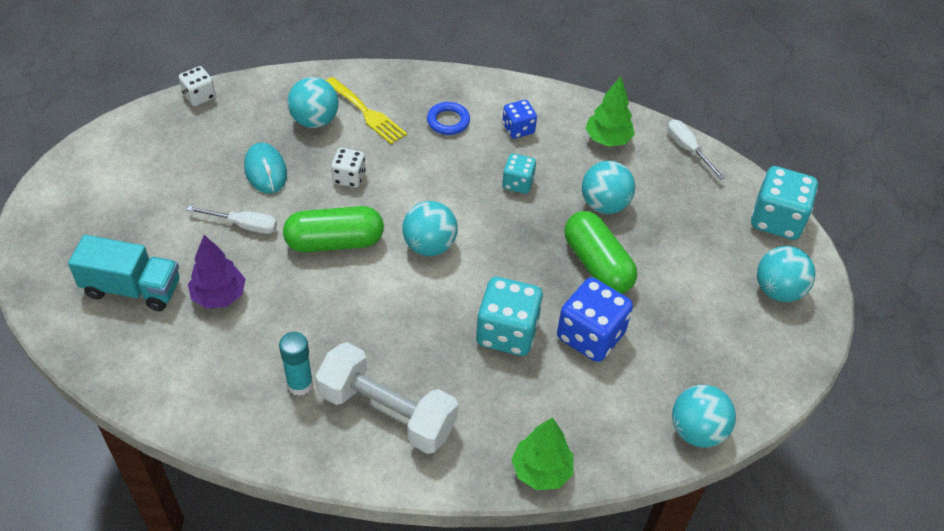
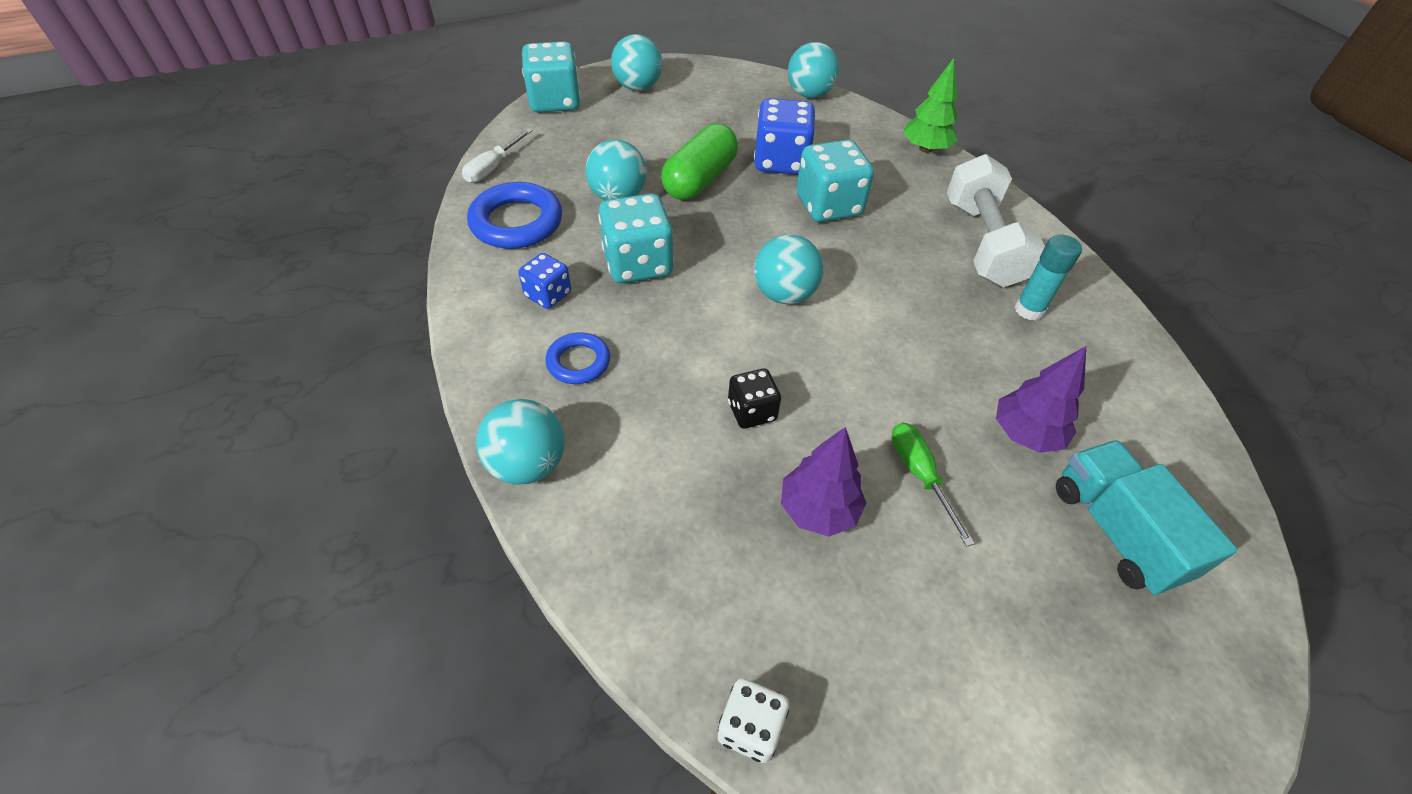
camera: 120 degrees left, 0 degrees up
(244, 225) = (919, 475): white screwdriver -> green screwdriver
(266, 171) = (818, 510): turquoise mouse -> purple tree
(315, 120) = (681, 510): turquoise ball -> turquoise ball (528, 464)
(334, 242) = (855, 372): green capsule -> none
(349, 177) = (752, 411): white dice -> black dice
(367, 113) = (622, 455): yellow fork -> none
(518, 183) = (638, 264): turquoise dice -> turquoise dice, size x1.76
(607, 139) = (517, 222): green tree -> blue ring

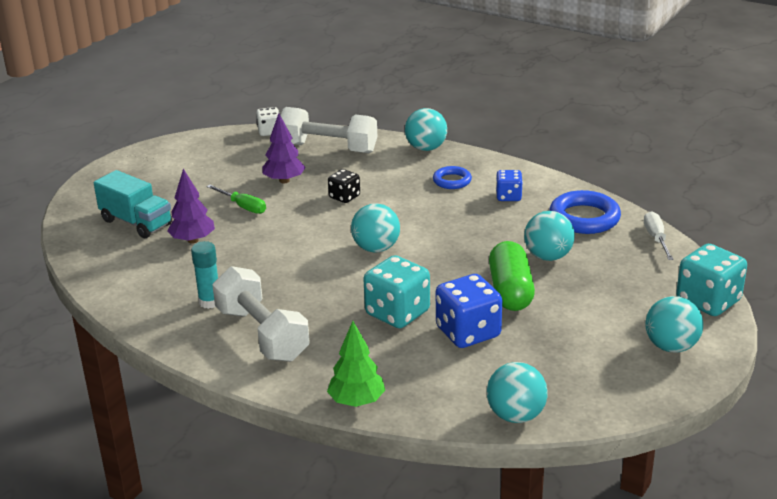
camera: 150 degrees right, 20 degrees down
(638, 264) = (481, 228): turquoise dice -> none
(679, 570) = (328, 148): none -> white dumbbell

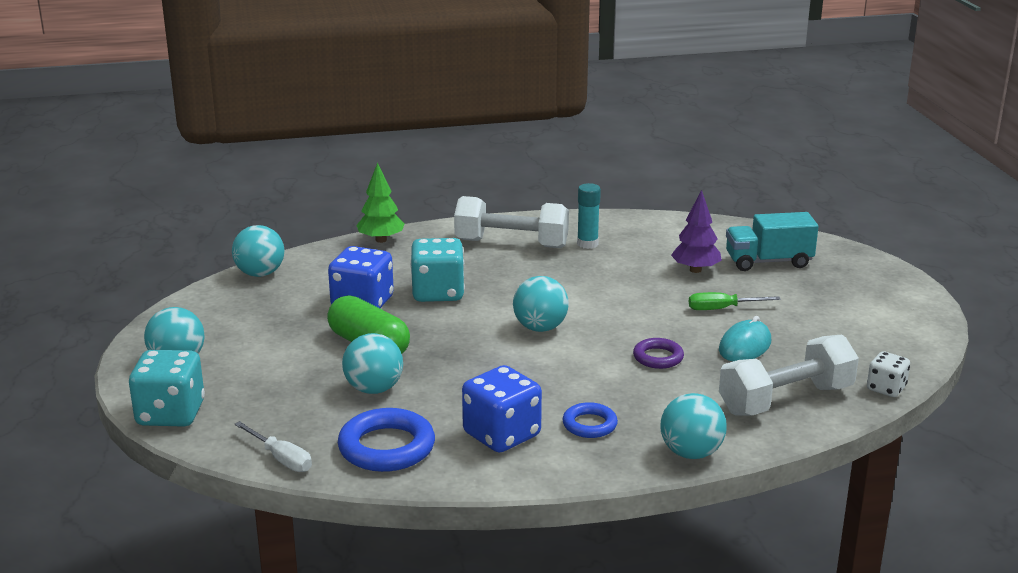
camera: 135 degrees right, 5 degrees down
(284, 180) = (745, 346): purple tree -> turquoise mouse
(344, 197) = (658, 357): black dice -> purple ring
(508, 196) = (501, 435): blue dice -> blue dice, size x1.76

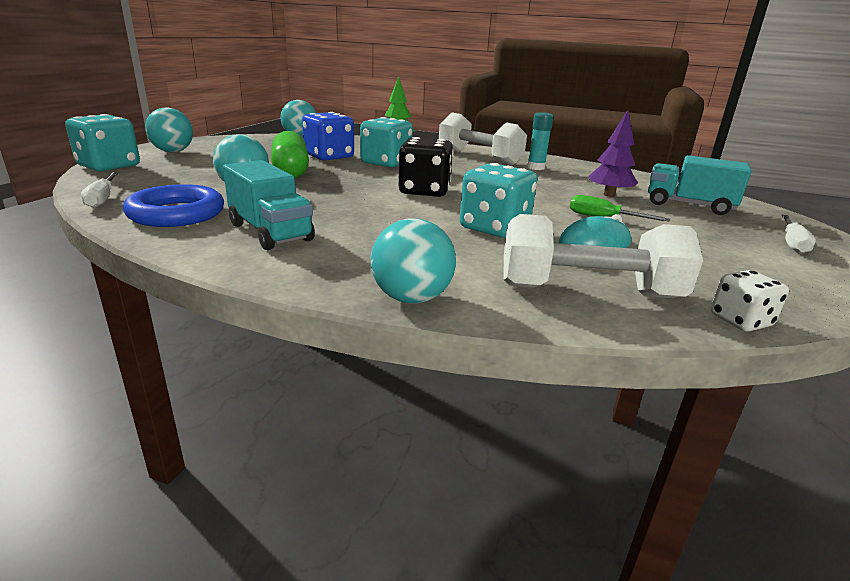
camera: 30 degrees right, 0 degrees up
(501, 435) = (270, 232): blue dice -> turquoise truck
(540, 328) = (424, 191): turquoise ball -> black dice
(589, 425) = (353, 248): blue ring -> none
(658, 357) = (494, 228): purple ring -> turquoise dice
(871, 289) = (792, 243): none -> white screwdriver

